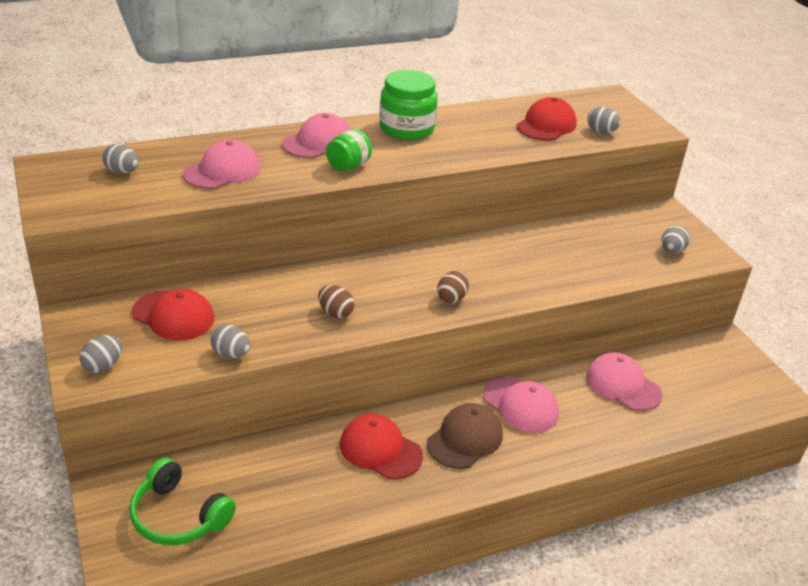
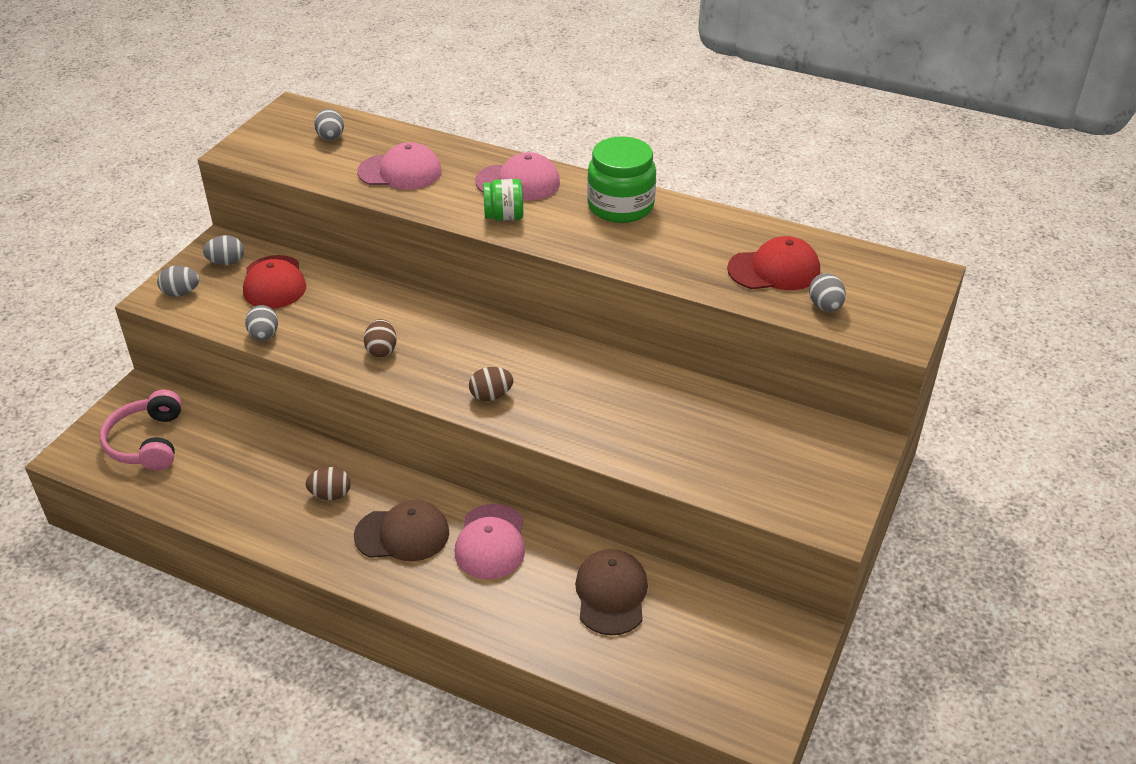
camera: 50 degrees right, 5 degrees up
(178, 516) = (147, 442): green headphones -> pink headphones
(380, 450) = (330, 495): red cap -> brown egg
(623, 385) = (611, 594): pink cap -> brown cap
(672, 250) = (790, 488): grey egg -> grey egg (226, 262)

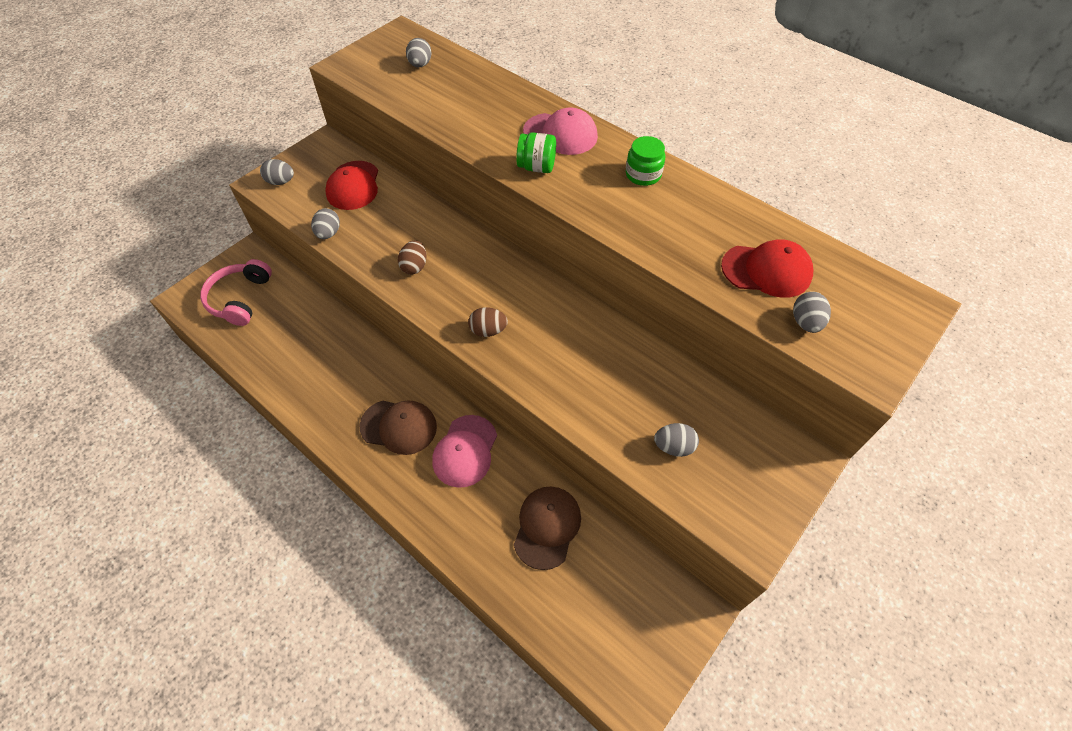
camera: 15 degrees right, 15 degrees up
(226, 262) = (324, 160): grey egg -> grey egg (673, 447)
(330, 495) = (356, 376): brown egg -> none
(400, 172) = (464, 107): pink cap -> none
(620, 206) = (643, 175): green jar -> green jar, size x0.59

